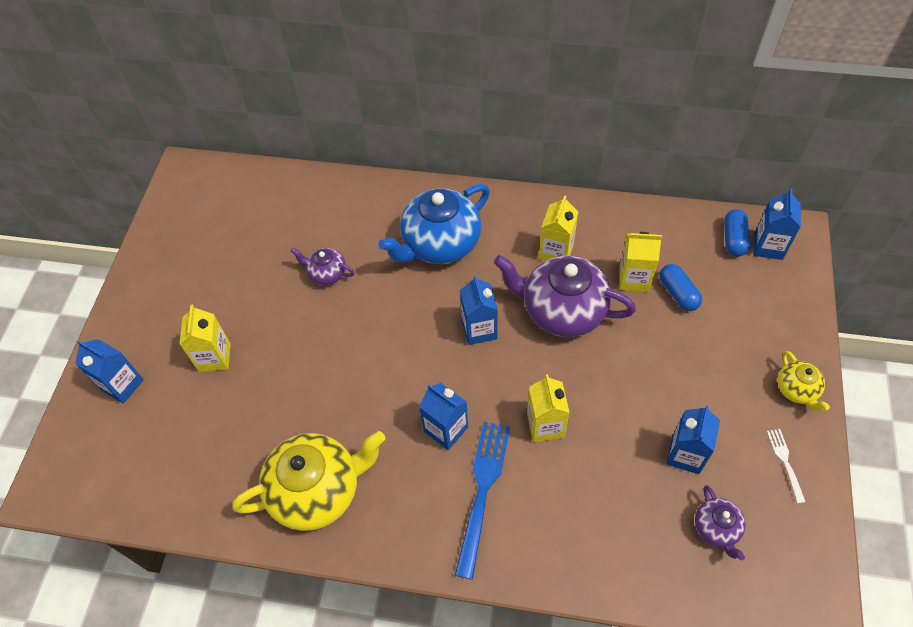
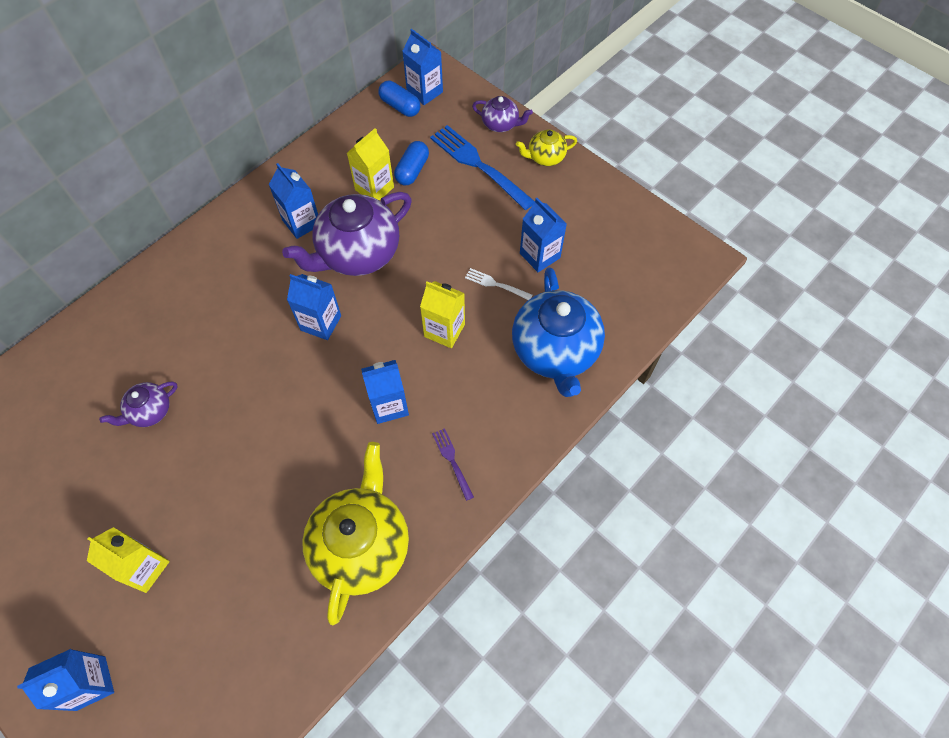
camera: 60 degrees left, 5 degrees up
(432, 512) = (452, 461): none -> purple fork
(440, 244) = (210, 300): blue teapot -> blue teapot (555, 351)
(482, 490) = (462, 410): blue fork -> blue fork (478, 165)
(556, 252) = (301, 222): yellow carton -> blue carton
(678, 293) = (412, 170): blue capsule -> blue capsule turned 75 degrees counterclockwise
(716, 528) = (606, 275): purple teapot -> purple teapot (500, 124)
(785, 462) = (590, 202): white fork -> white fork (496, 284)
(796, 390) = (545, 157): yellow teapot -> yellow teapot turned 150 degrees clockwise

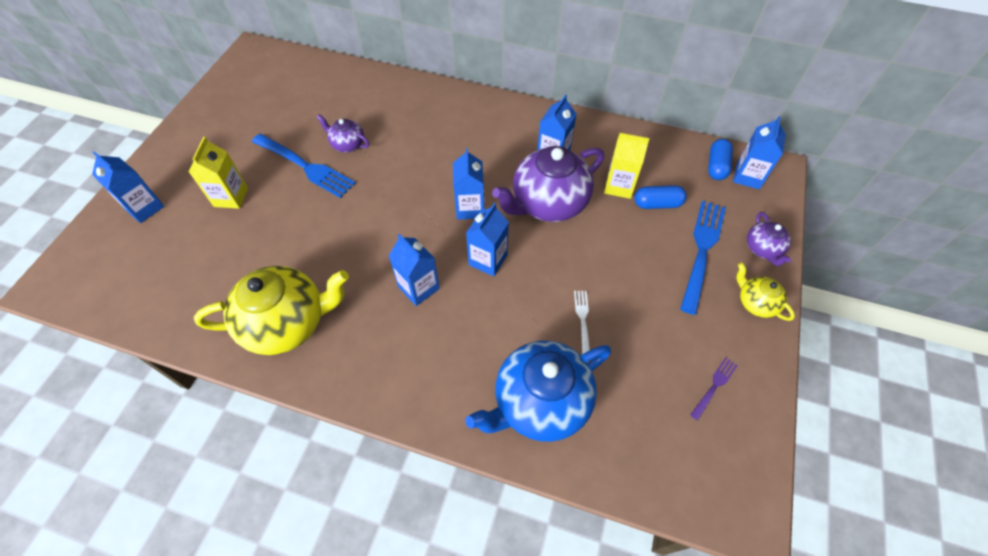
camera: 65 degrees right, 5 degrees down
(152, 468) = (305, 166): none -> blue fork
(358, 254) = (548, 203): purple teapot -> purple teapot turned 60 degrees counterclockwise
(444, 330) = (511, 298): yellow carton -> none
(452, 461) = (387, 359): purple fork -> purple fork (714, 386)
(540, 255) = (638, 344): blue carton -> blue carton (488, 260)

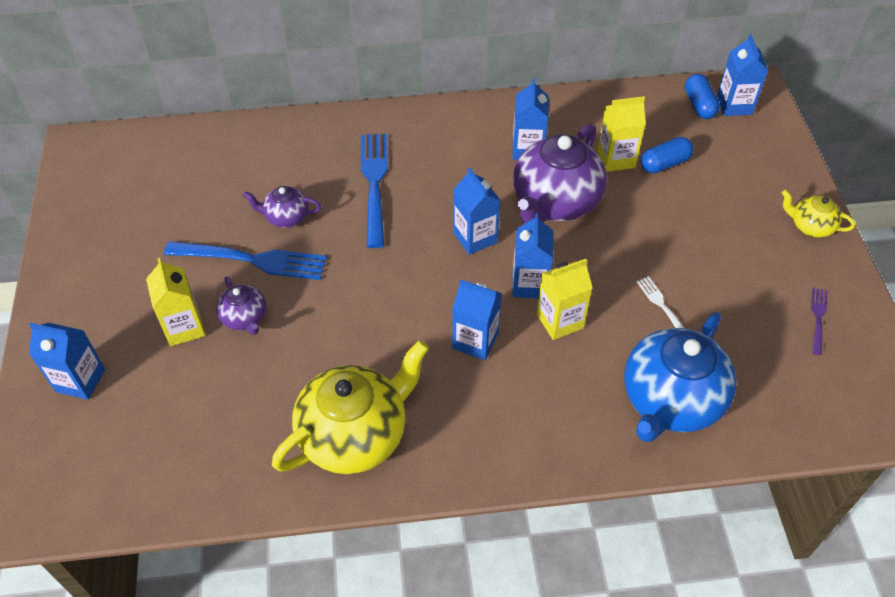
camera: 25 degrees left, 5 degrees down
(492, 298) = (560, 321): none -> yellow carton
(702, 251) = (734, 195): blue fork -> blue fork (374, 184)
(762, 249) = (788, 172): purple teapot -> purple teapot (245, 318)

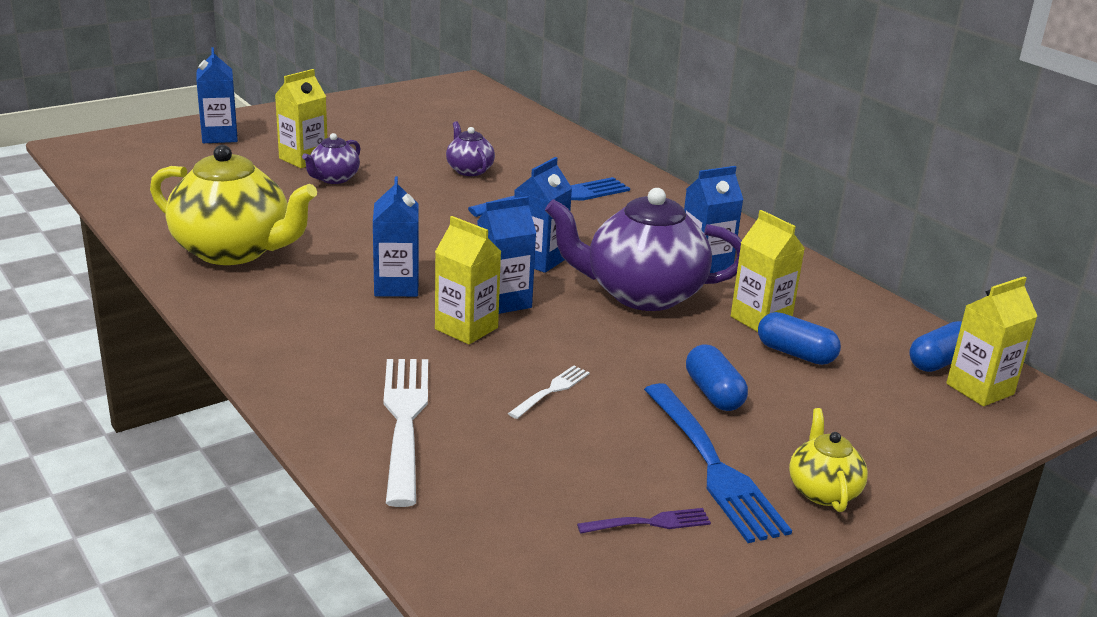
camera: 60 degrees right, 25 degrees down
(252, 260) = (403, 168): blue fork -> blue fork (713, 465)
(670, 401) = (404, 421): blue teapot -> white fork
(695, 225) = (714, 393): none -> blue capsule
(734, 105) = (980, 389): blue carton -> yellow carton

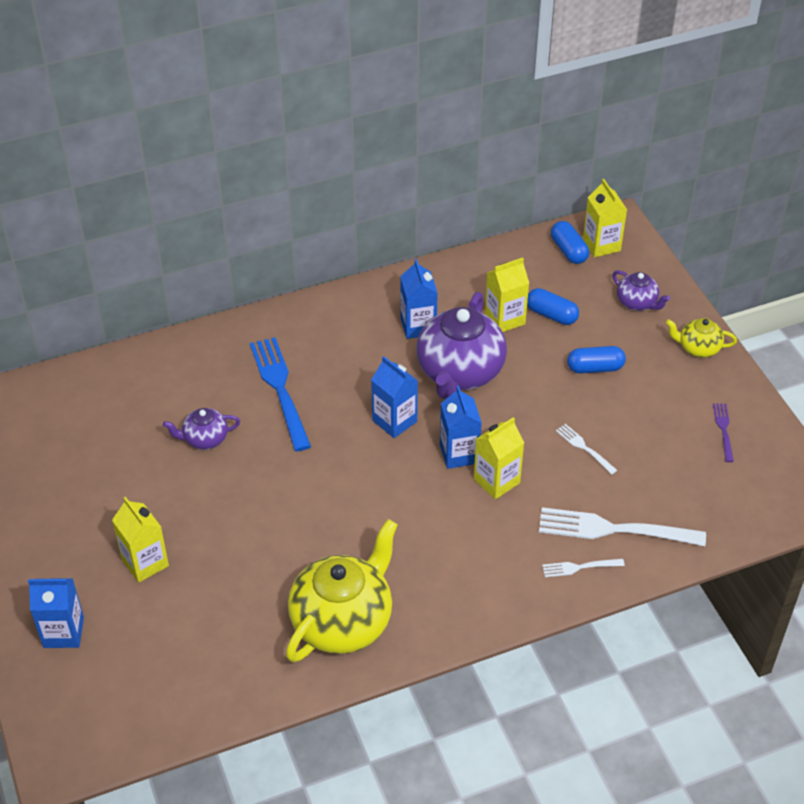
camera: 75 degrees left, 20 degrees up
(330, 396) = (579, 567): none -> white fork
(333, 179) = (200, 541): purple teapot -> purple teapot (637, 303)
(396, 286) = (425, 515): blue carton -> none
(713, 465) = (672, 389): blue fork -> none
(795, 354) = (551, 315): blue capsule -> blue capsule turned 75 degrees clockwise

